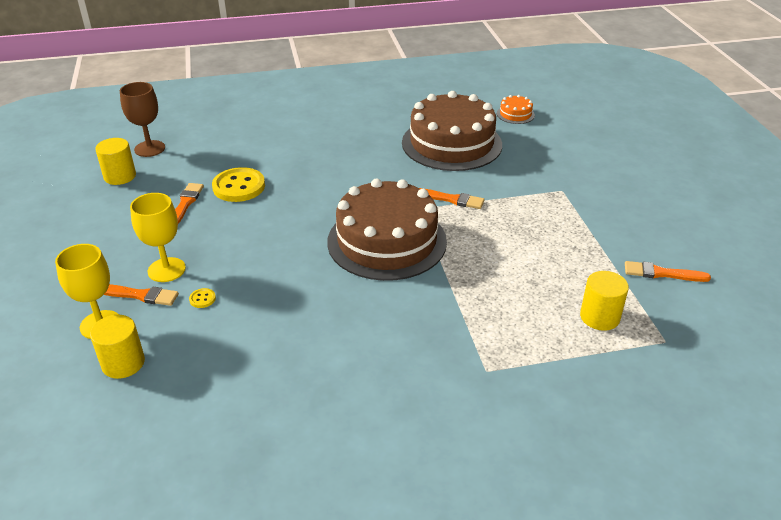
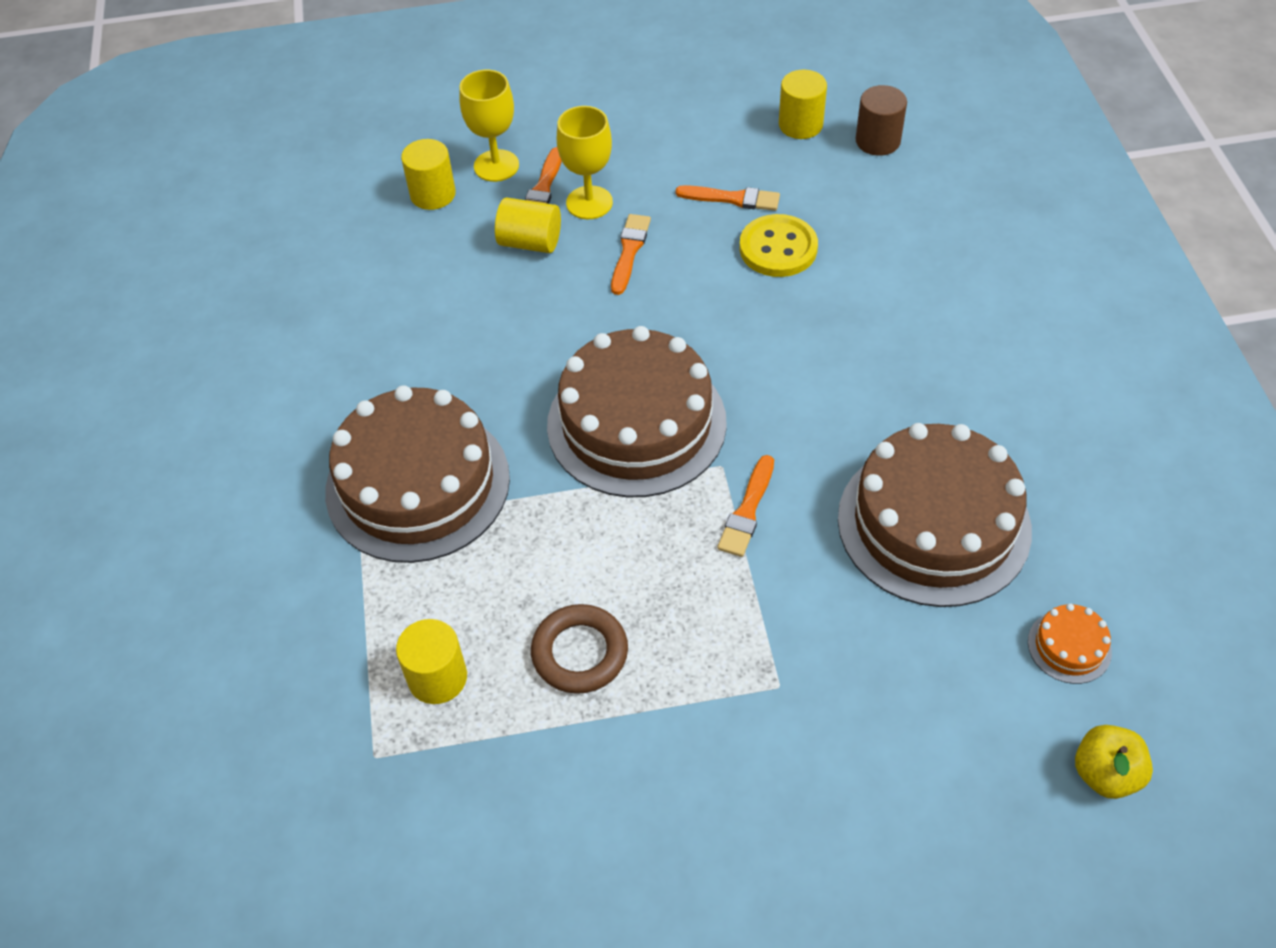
camera: 95 degrees right, 15 degrees up
(149, 148) = (878, 141): brown goblet -> brown cylinder
(202, 299) = (530, 242): yellow button -> yellow cylinder
(446, 341) = (417, 484): none -> brown cake
(563, 258) = (580, 653): none -> brown ring
(576, 111) = (1105, 774): none -> yellow apple
(662, 273) = (528, 797): orange brush -> orange brush (629, 251)

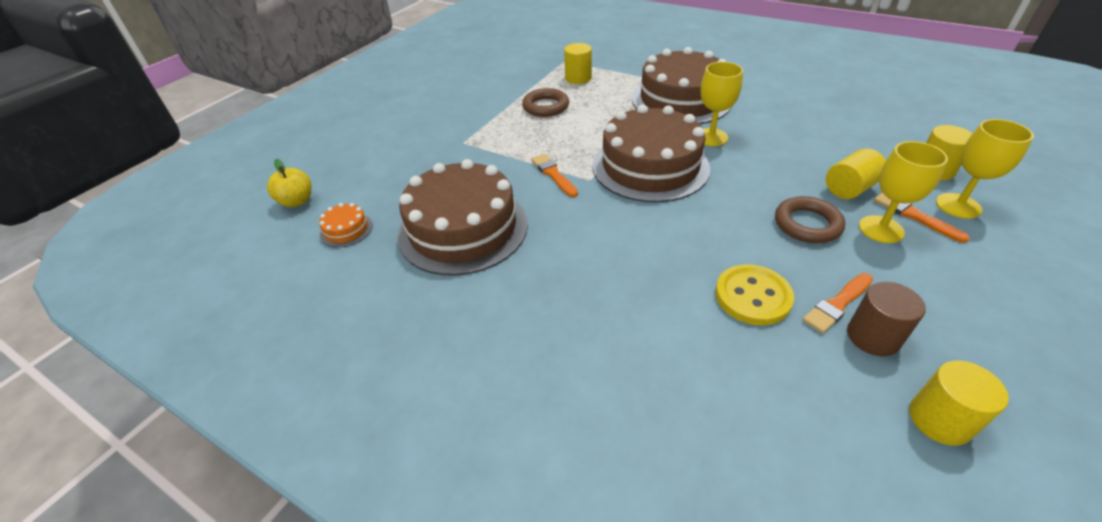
camera: 130 degrees right, 10 degrees down
(509, 398) = (711, 137): none -> yellow goblet
(629, 251) = (807, 224): orange brush -> brown ring
(878, 141) = (874, 470): brown cylinder -> brown cylinder (873, 337)

